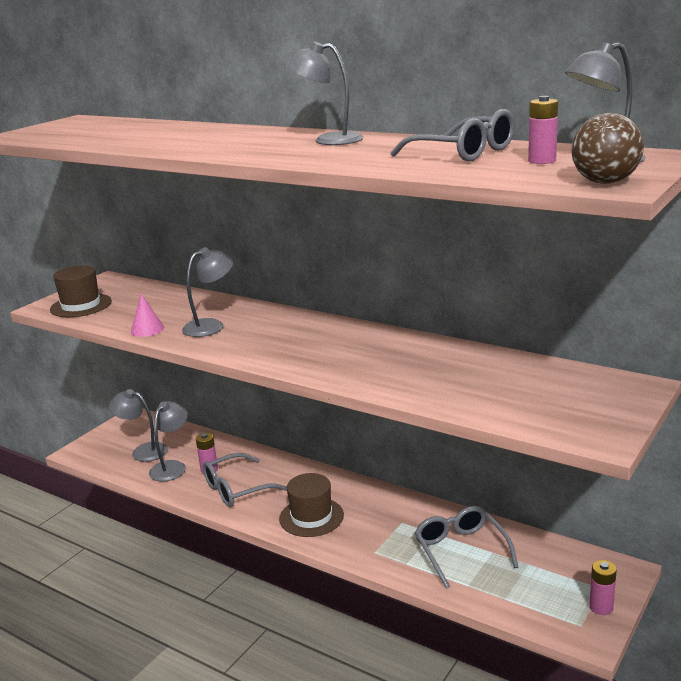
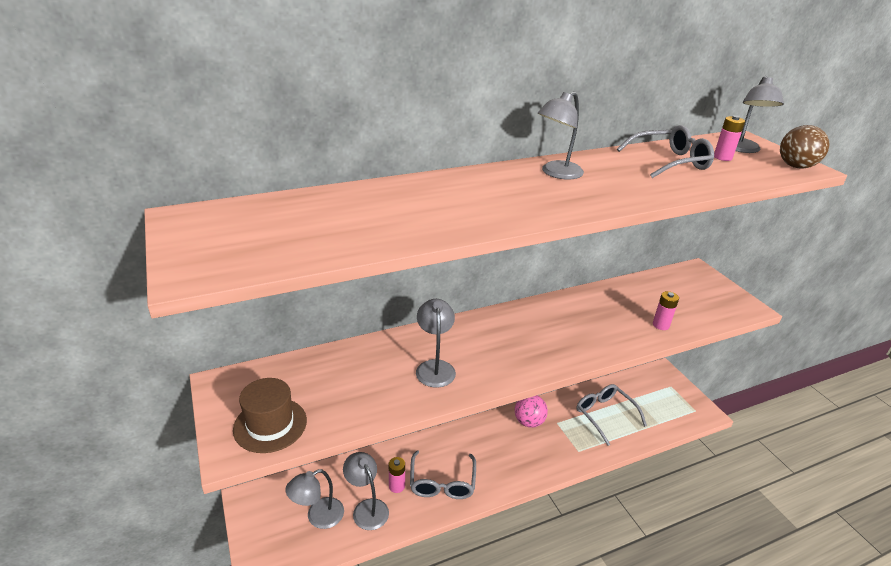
camera: 60 degrees left, 10 degrees up
(147, 329) = (397, 404): pink cone -> none
(311, 517) = (515, 460): brown hat -> none
(378, 504) = (529, 422): none -> pink ball
(461, 551) = (604, 415): grey glasses -> grey glasses turned 45 degrees clockwise
(601, 607) = (686, 395): pink battery -> pink battery (661, 325)

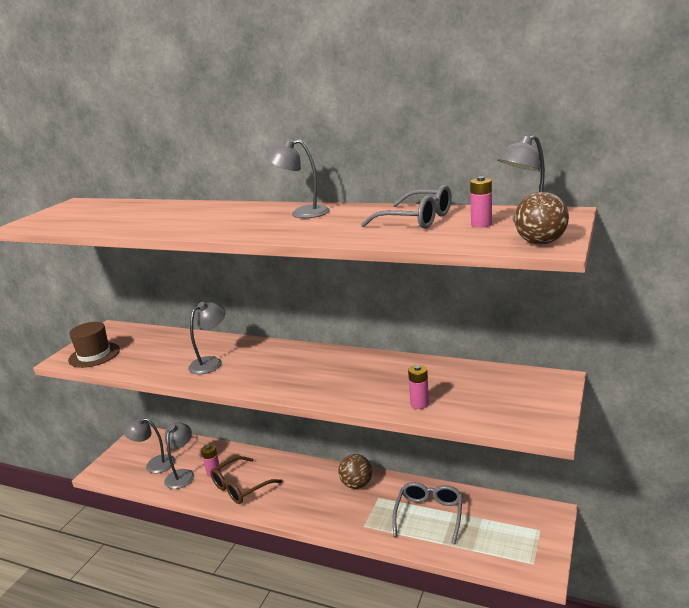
camera: 50 degrees right, 10 degrees down
(442, 483) = (240, 487): grey glasses -> brown glasses
(529, 422) = (356, 484): pink ball -> brown ball

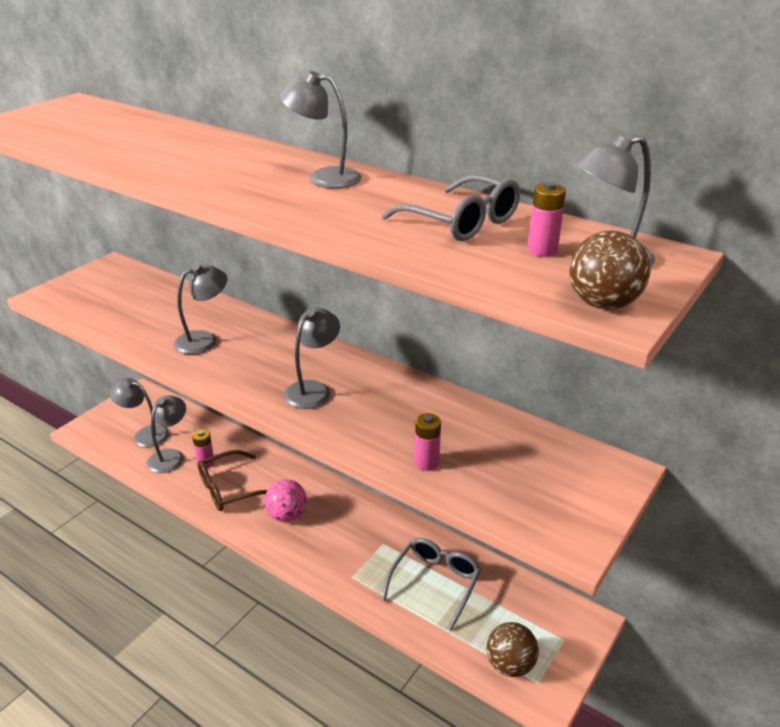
camera: 10 degrees right, 10 degrees up
(94, 355) = (79, 298): brown hat -> none
(295, 495) = (287, 515): none -> pink ball
(312, 377) = (313, 389): none -> grey lamp
(356, 484) = (363, 520): brown ball -> brown ball (510, 664)

